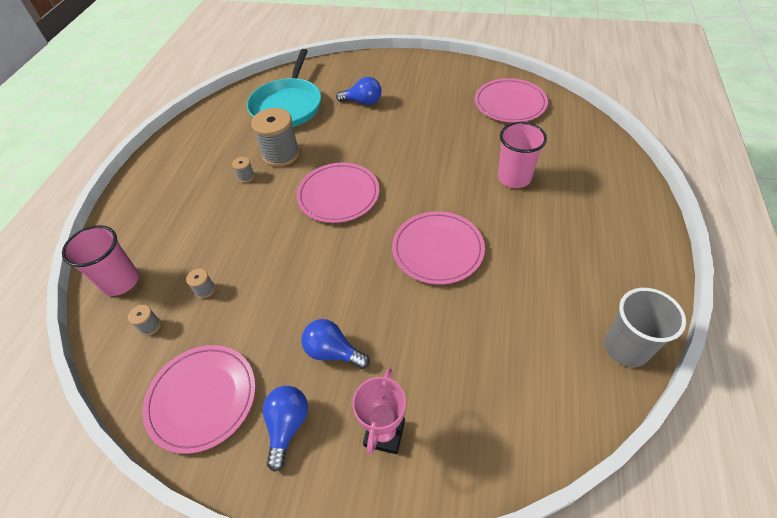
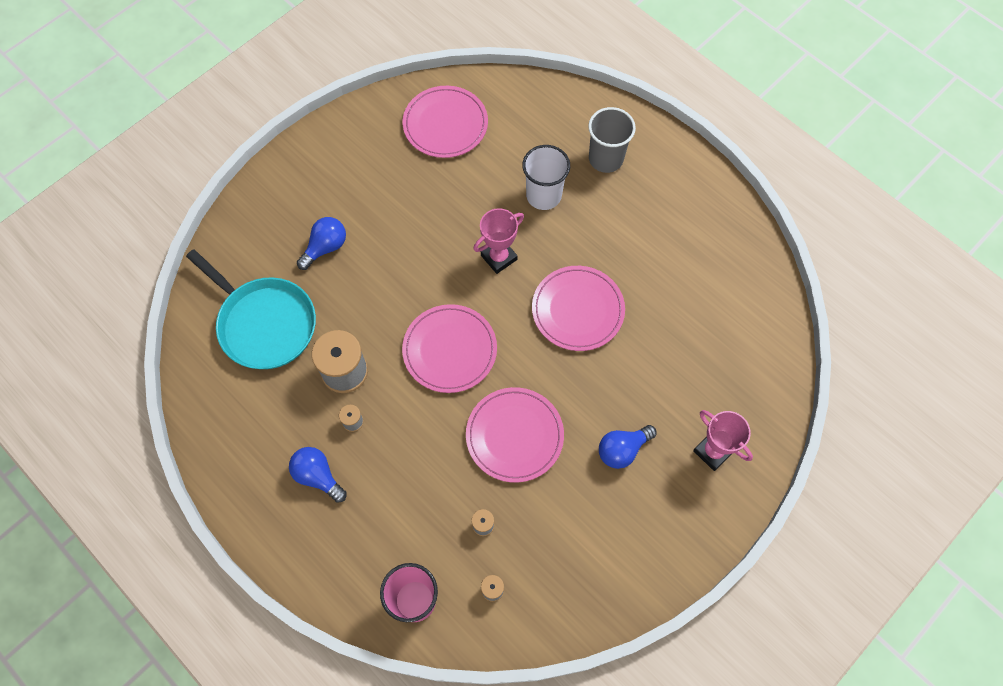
camera: 60 degrees left, 15 degrees up
(202, 398) = (599, 571): pink plate -> pink plate (514, 435)
(287, 426) = (665, 516): blue light bulb -> blue light bulb (318, 476)
(437, 181) = (499, 257): none -> pink trophy
(514, 178) = (543, 195): pink cup -> white cup
(626, 348) = (751, 251): grey cup -> grey cup (606, 159)

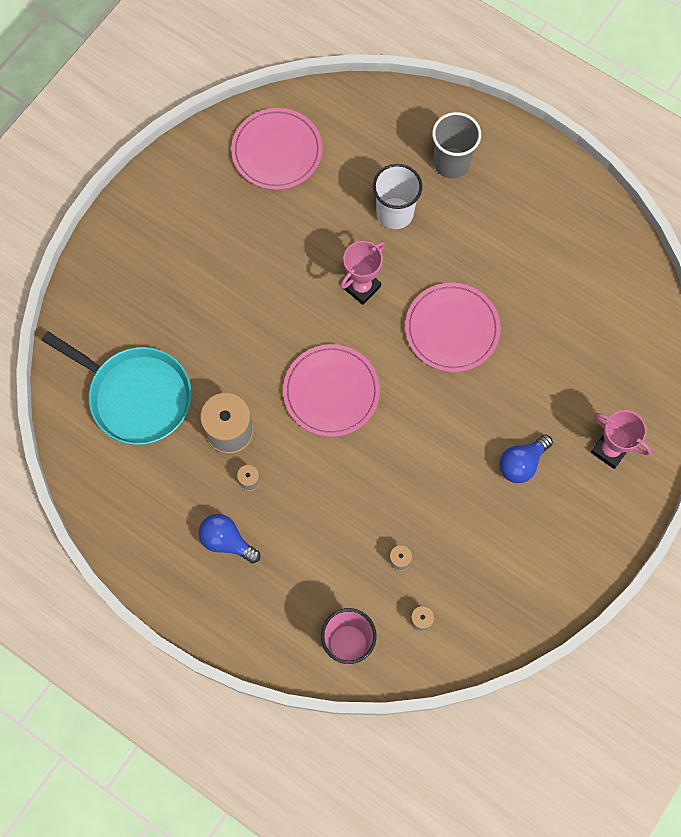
camera: 10 degrees left, 5 degrees up
(325, 247) = (180, 305): blue light bulb -> none
(514, 435) = (413, 467): pink plate -> none

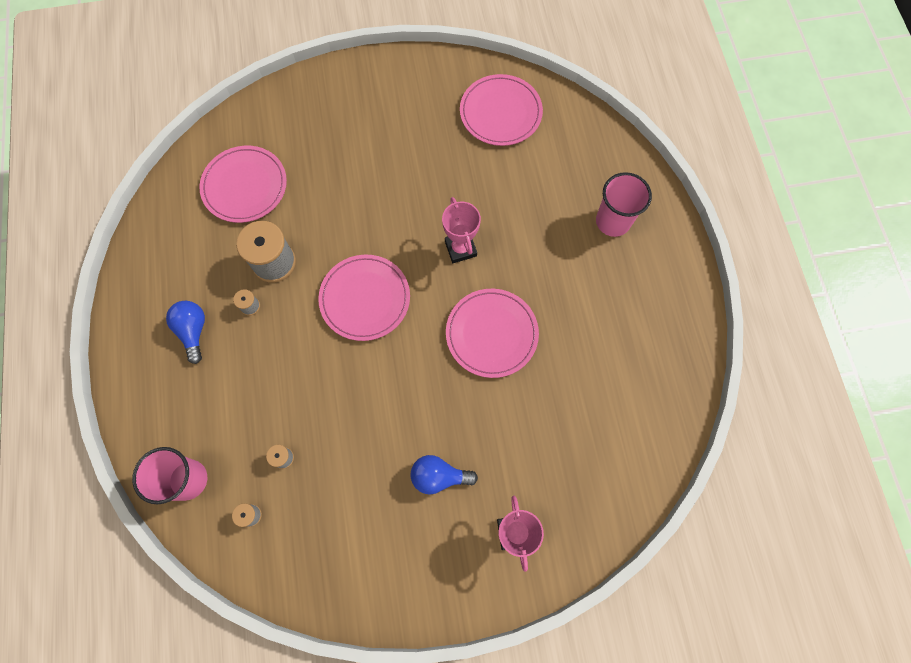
camera: 45 degrees right, 0 degrees up
(136, 396) = (245, 186): turquoise pan -> pink plate
(361, 287) = (460, 248): pink trophy -> pink trophy turned 75 degrees clockwise
(395, 213) = (536, 220): white cup -> none
(451, 163) = (613, 221): grey cup -> pink cup

